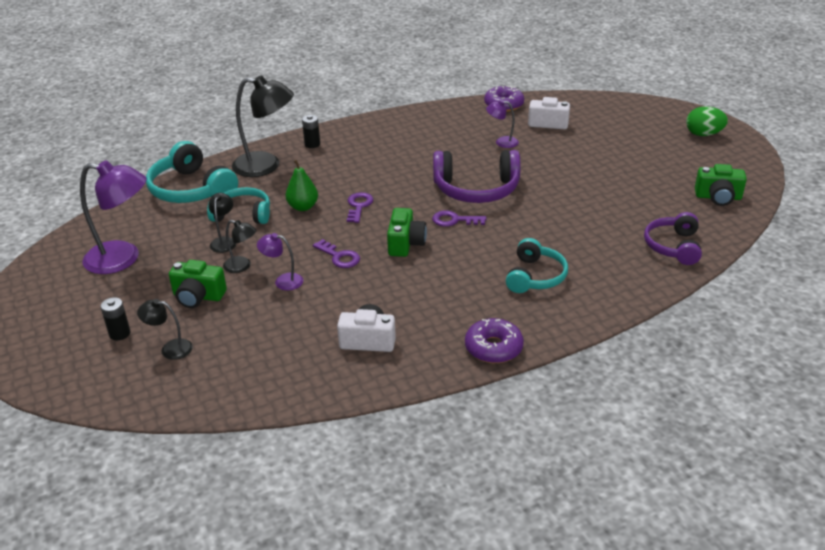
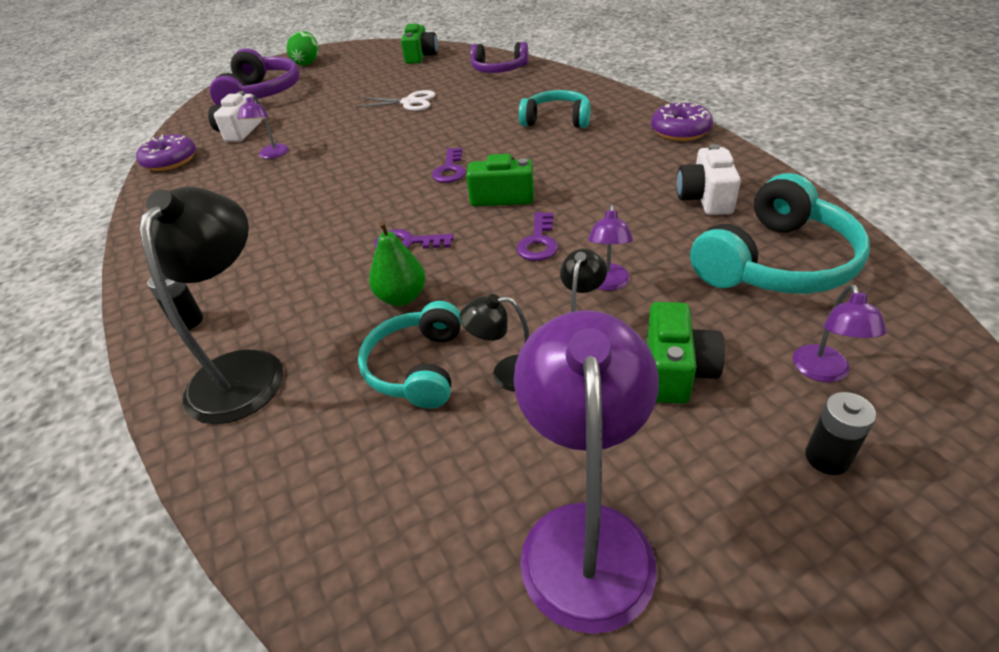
camera: 90 degrees left, 5 degrees up
(170, 349) = (824, 372): black lamp -> purple lamp
(191, 190) = (304, 476): turquoise headphones -> turquoise headphones (776, 262)
(339, 257) = (538, 242): purple key -> purple key turned 150 degrees clockwise
(476, 189) = (381, 162): purple headphones -> purple headphones (261, 94)
(592, 196) = (409, 102): none -> white scissors

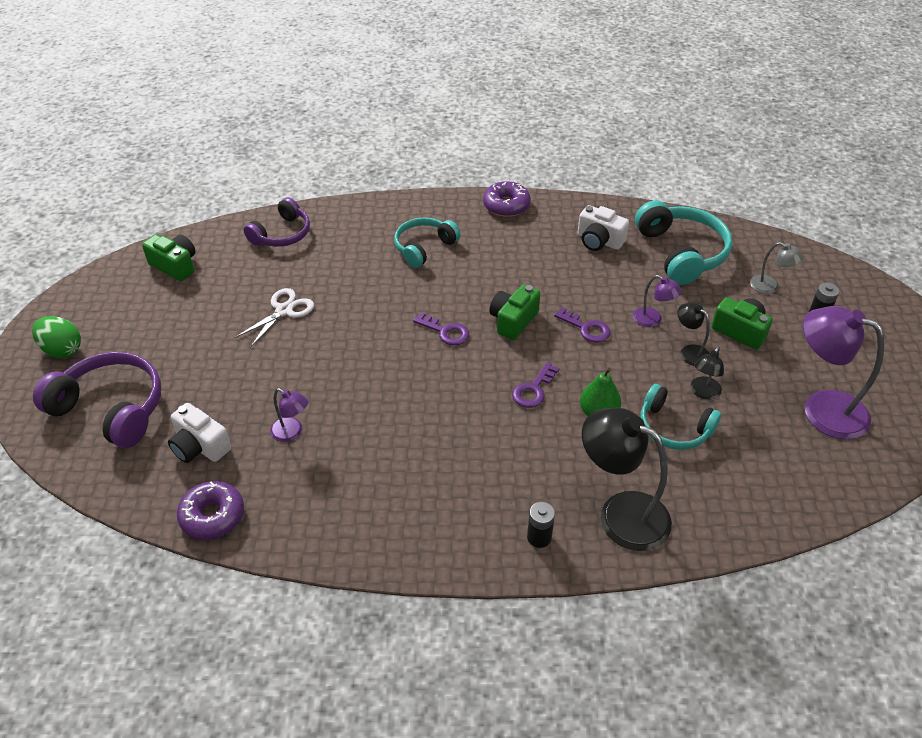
camera: 65 degrees left, 5 degrees up
(824, 372) = (770, 287): purple lamp -> grey lamp

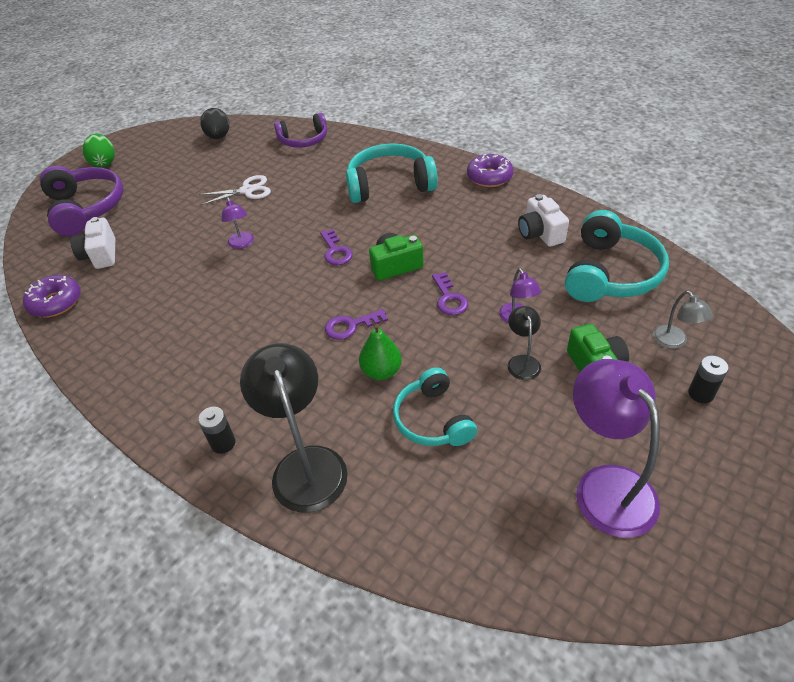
camera: 40 degrees right, 0 degrees up
(175, 266) = (218, 137): green camera -> black egg
(292, 433) = (158, 273): purple lamp -> purple lamp (242, 244)
(424, 247) = (389, 185): turquoise headphones -> turquoise headphones, size x1.53
(703, 393) = (495, 404): black lamp -> none

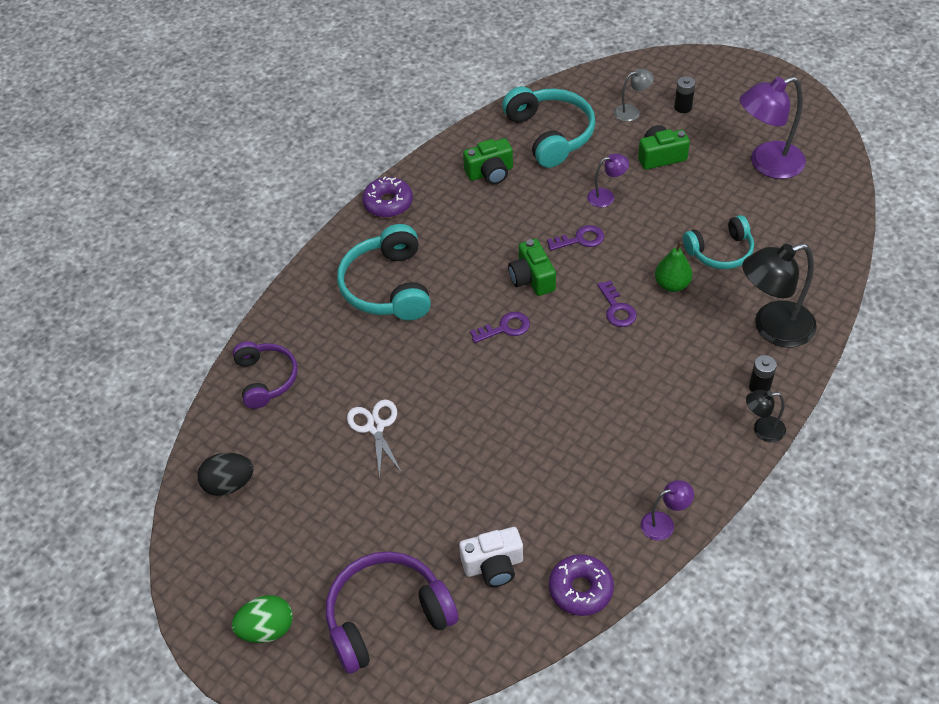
camera: 90 degrees left, 5 degrees up
(242, 244) = (485, 416): purple lamp -> purple lamp (664, 523)
(522, 361) = (656, 196): black lamp -> black lamp (762, 430)
(540, 233) = (490, 173): white camera -> green camera
(610, 273) = (550, 134): turquoise headphones -> turquoise headphones turned 45 degrees clockwise

